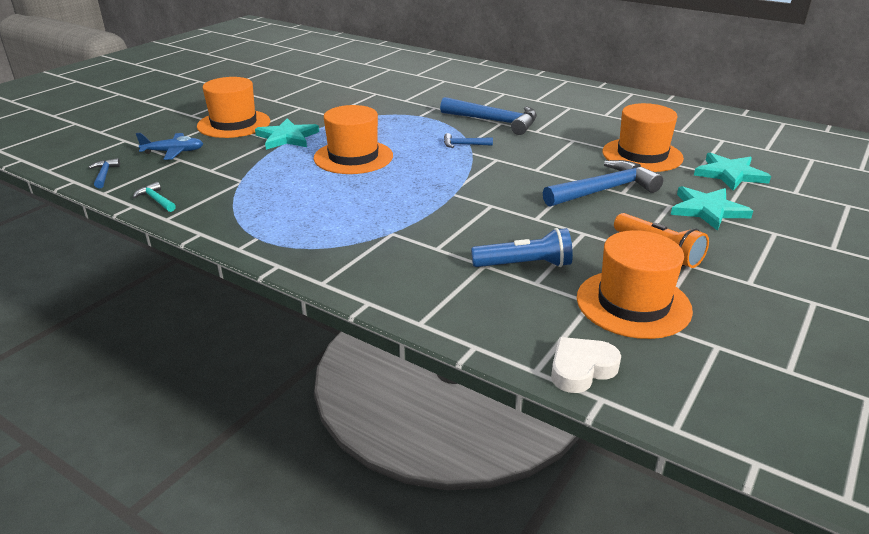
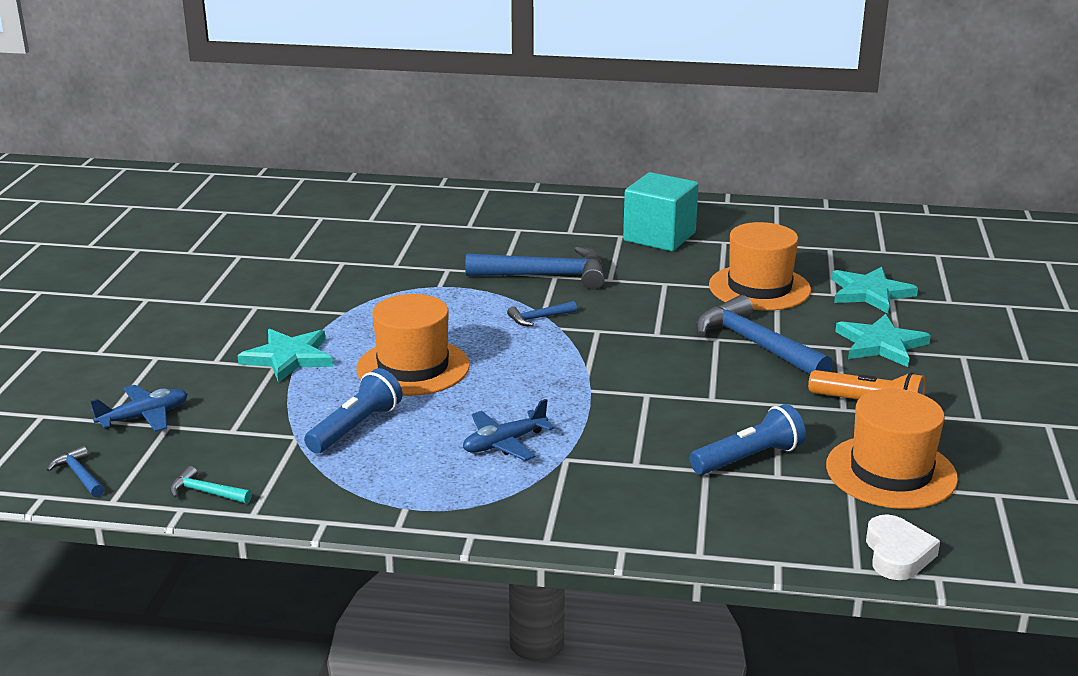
camera: 25 degrees left, 5 degrees down
(234, 124) = (184, 353): orange hat -> none
(281, 183) = (356, 427): none -> blue flashlight
(361, 214) = (504, 443): none -> blue plane
(581, 369) = (897, 554): white heart -> white heart turned 150 degrees clockwise
(596, 112) = (659, 237): none -> turquoise cube
(604, 190) = (756, 344): blue hammer -> blue hammer turned 75 degrees counterclockwise

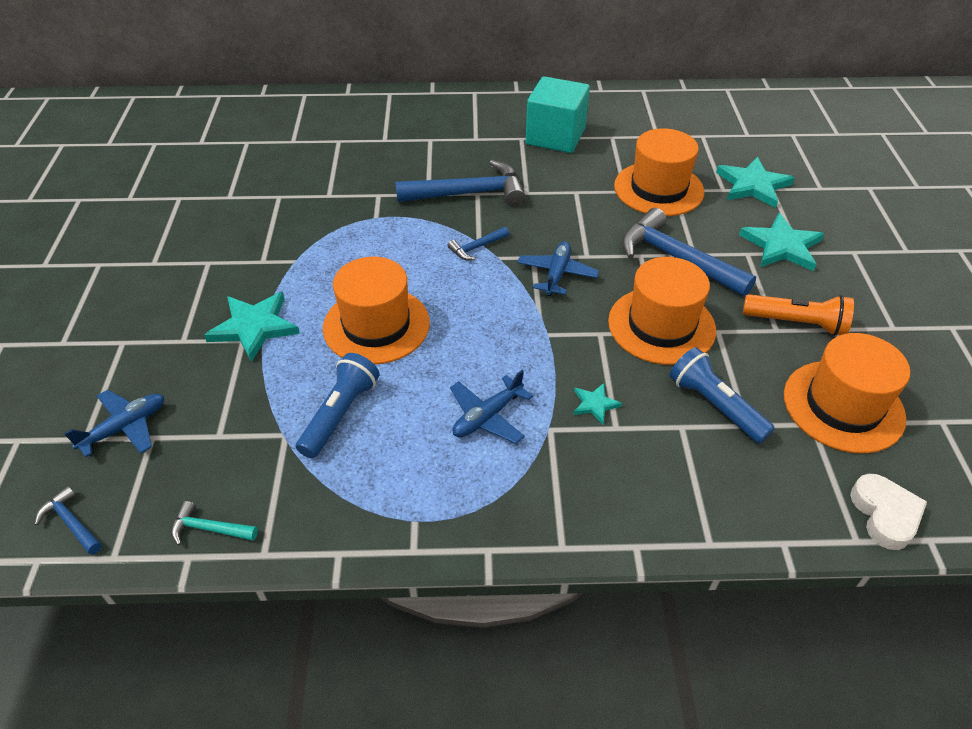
camera: 10 degrees left, 20 degrees up
(618, 345) = (557, 274): none -> blue plane
(620, 445) = (595, 404): none -> turquoise star
(716, 394) = (661, 325): none -> orange hat
(749, 458) = (715, 405): blue flashlight -> blue flashlight turned 90 degrees counterclockwise

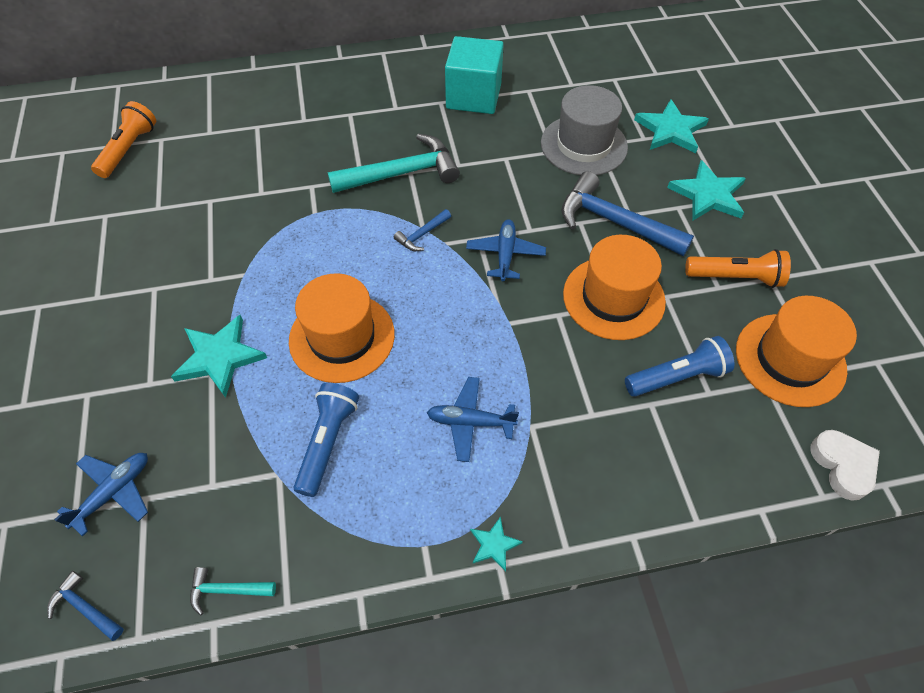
camera: 10 degrees left, 10 degrees up
(215, 147) = (129, 149): none -> orange flashlight
(469, 194) = (402, 173): blue hammer -> turquoise hammer
(487, 416) = (470, 422): blue plane -> blue plane turned 60 degrees clockwise
(595, 404) = (568, 393): turquoise star -> turquoise star (494, 545)
(658, 189) = (583, 145): orange hat -> grey hat
(715, 405) = (677, 377): blue flashlight -> blue flashlight turned 120 degrees clockwise

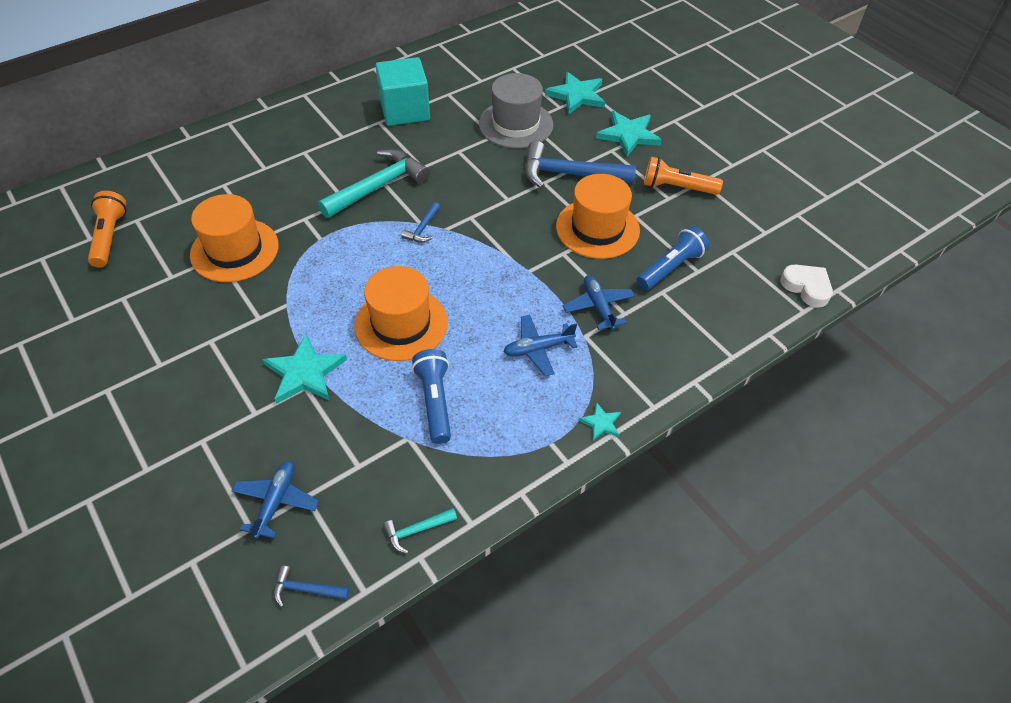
camera: 25 degrees left, 5 degrees down
(505, 254) = (498, 223): blue plane -> blue plane (598, 307)
(735, 277) = (677, 187): orange flashlight -> orange flashlight turned 150 degrees counterclockwise
(790, 359) = (740, 231): orange hat -> orange hat (234, 250)

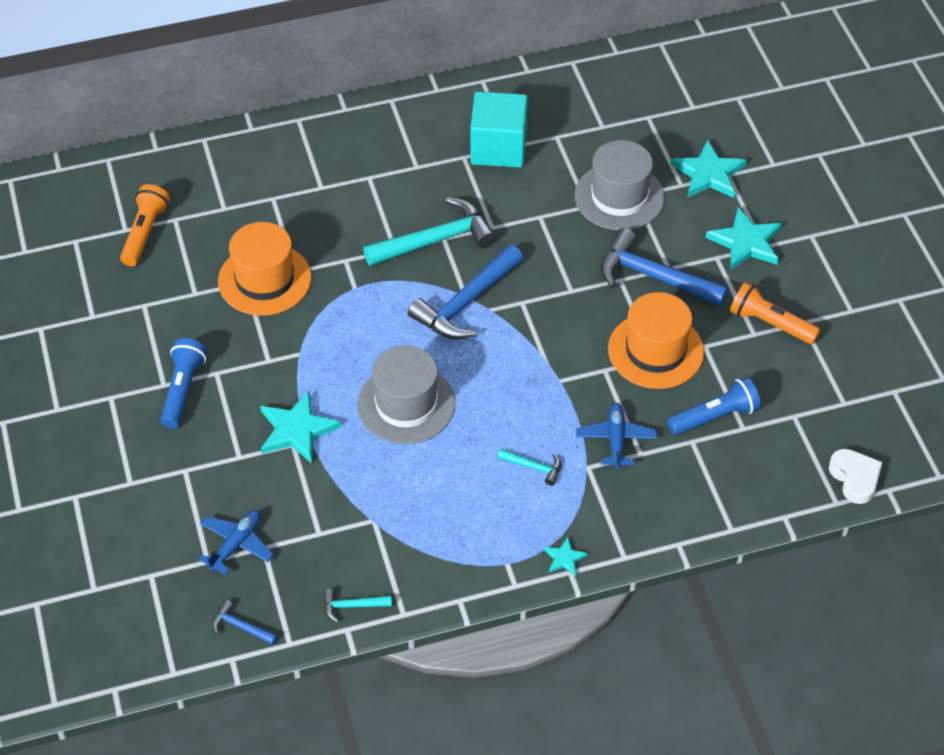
camera: 20 degrees right, 0 degrees up
(401, 324) = (406, 404): orange hat -> grey hat
(422, 228) = (466, 303): blue hammer -> blue hammer, size x2.16
(435, 401) = (411, 492): blue flashlight -> blue flashlight (183, 390)
(538, 349) = (534, 467): blue plane -> turquoise hammer

